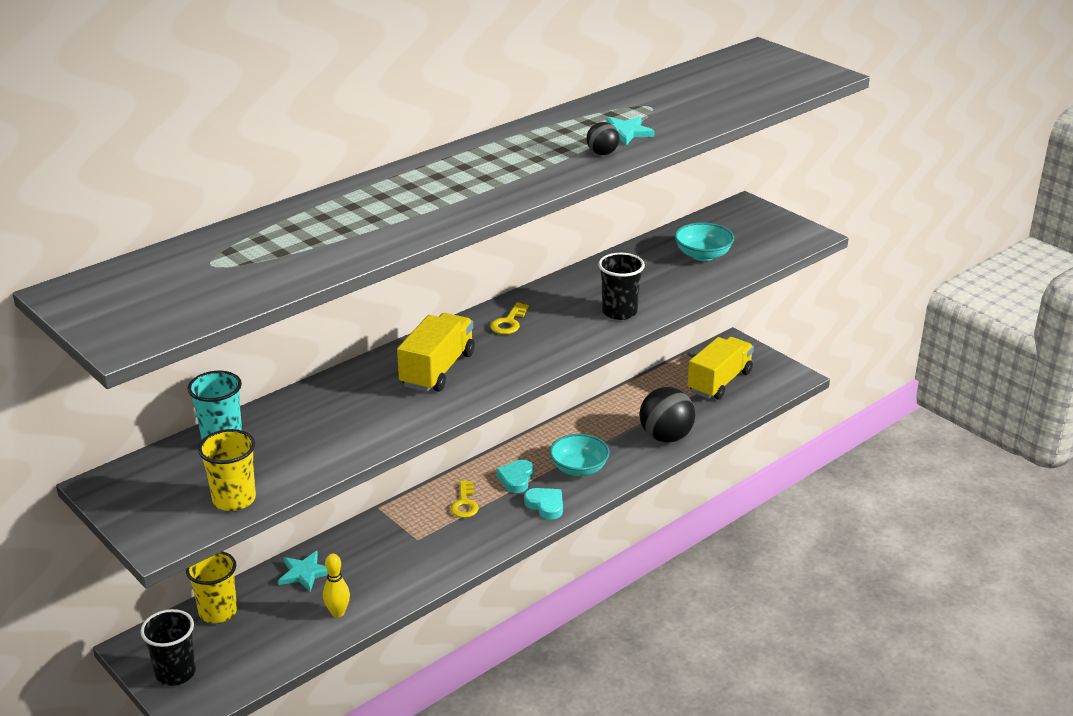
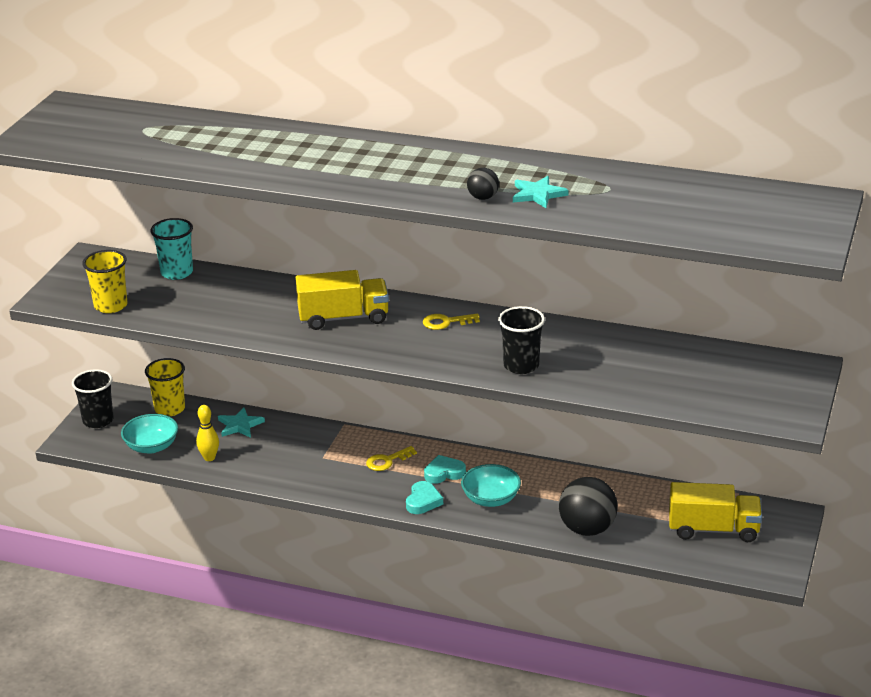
camera: 60 degrees right, 0 degrees up
(703, 255) = (675, 374): turquoise bowl -> turquoise bowl (151, 446)

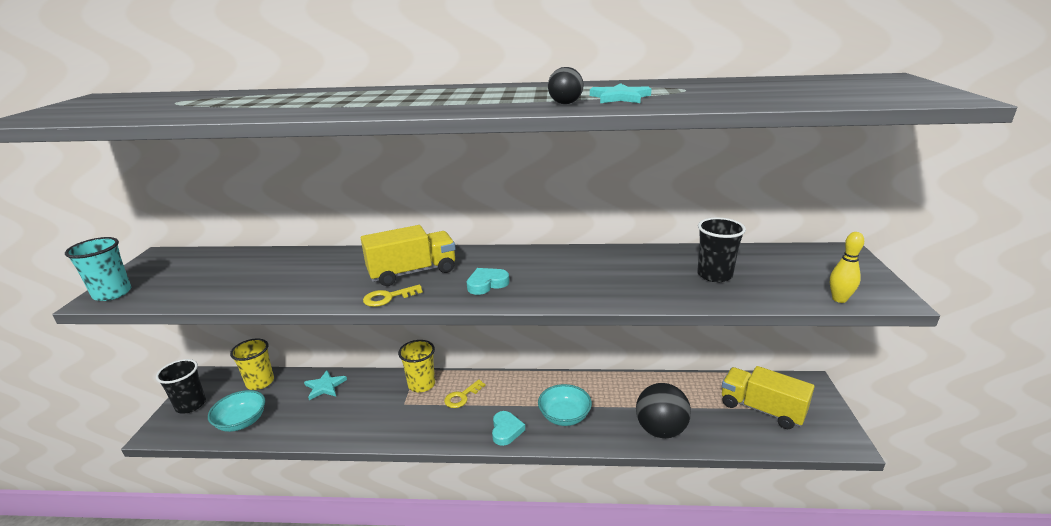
camera: 15 degrees left, 5 degrees down
(111, 306) = (170, 294): yellow cup -> yellow cup (421, 384)
(177, 272) = (244, 258): turquoise cup -> turquoise cup (112, 293)
(209, 458) = (298, 423): yellow bowling pin -> yellow bowling pin (839, 299)
(444, 473) = (514, 399): turquoise heart -> turquoise heart (487, 284)
(446, 322) = (510, 262): yellow key -> yellow key (388, 297)
(521, 366) = (601, 288): black cup -> black cup (714, 275)
(713, 529) = (762, 409): yellow truck -> yellow truck turned 135 degrees counterclockwise

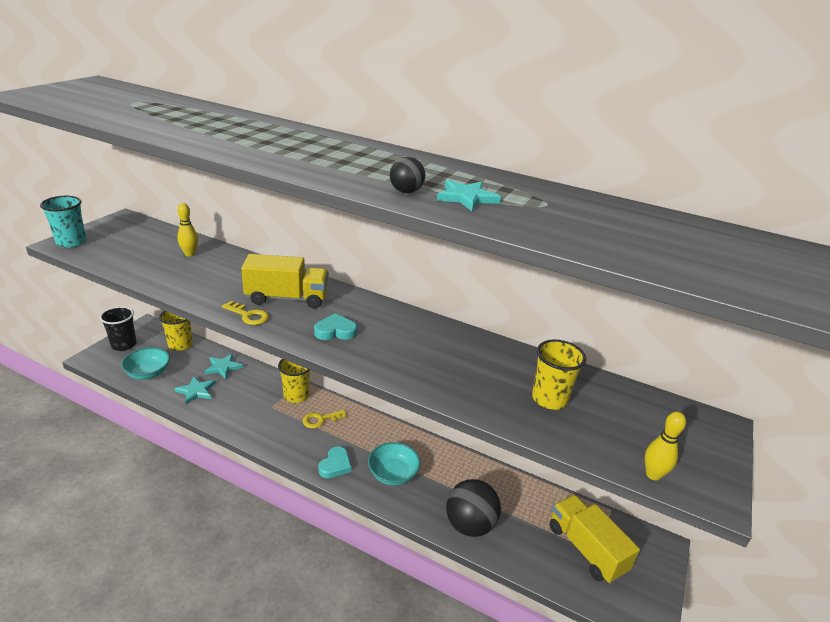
camera: 20 degrees right, 5 degrees up
(270, 265) = (190, 254): none -> yellow bowling pin
(311, 419) = (196, 391): none -> turquoise star
(388, 297) = (248, 315): yellow key -> yellow key turned 150 degrees counterclockwise
(714, 275) = (549, 399): black cup -> yellow cup

